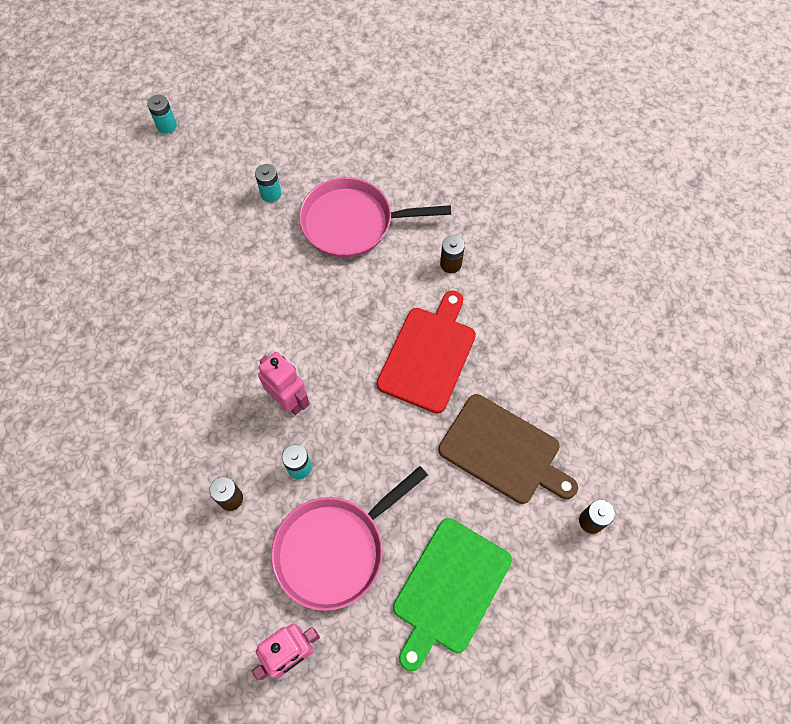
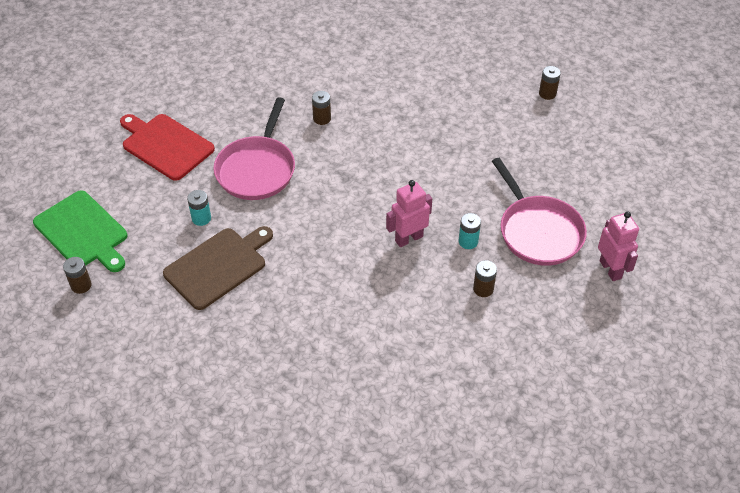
camera: 75 degrees left, 15 degrees down
(167, 126) = (81, 285): turquoise battery -> brown battery
(429, 355) = (397, 148): red cutting board -> red cutting board (165, 145)
(449, 589) = (579, 174): green cutting board -> green cutting board (83, 232)
(503, 451) = (486, 124): brown cutting board -> brown cutting board (218, 266)

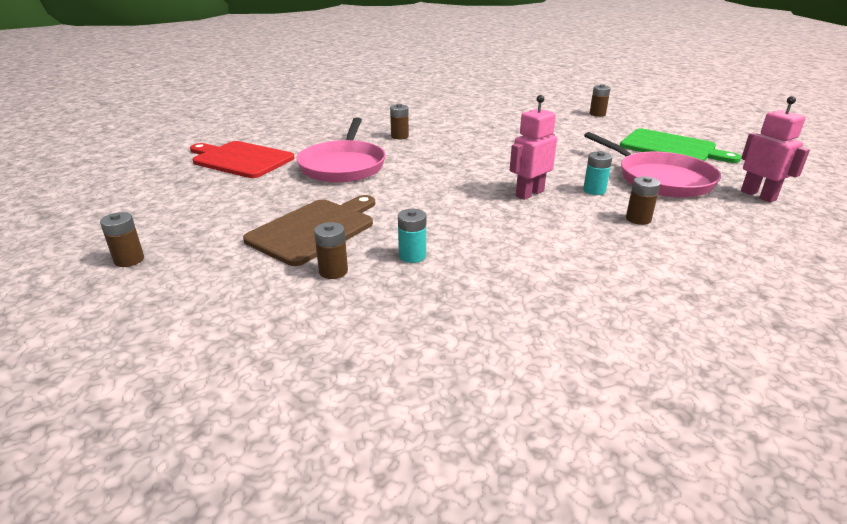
camera: 10 degrees left, 20 degrees down
(83, 232) = (138, 219): green cutting board -> green cutting board (671, 147)
(201, 218) = (287, 199): turquoise battery -> turquoise battery (412, 256)
(225, 320) = (333, 271): none -> brown battery

